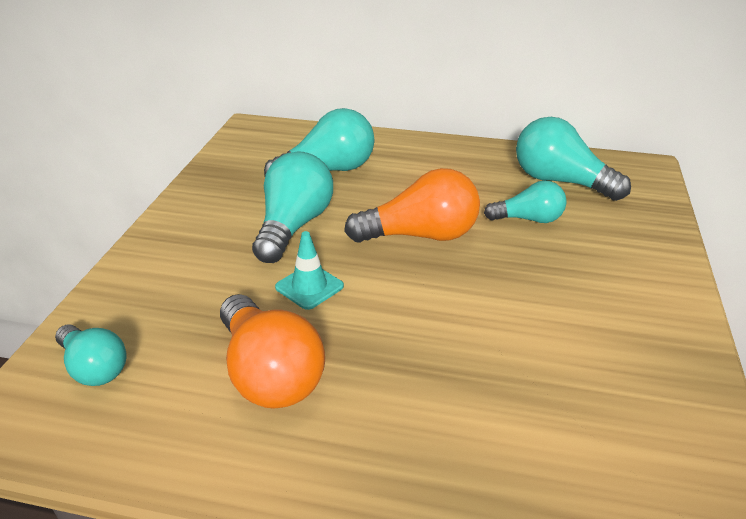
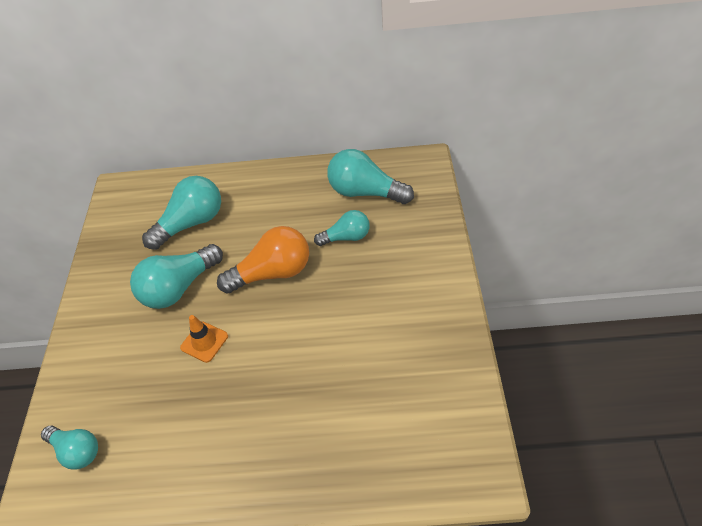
camera: 10 degrees left, 15 degrees up
(269, 373) = (195, 422): orange light bulb -> none
(293, 226) = (179, 287): turquoise light bulb -> turquoise light bulb turned 135 degrees counterclockwise
(309, 287) = (204, 342): turquoise traffic cone -> orange traffic cone

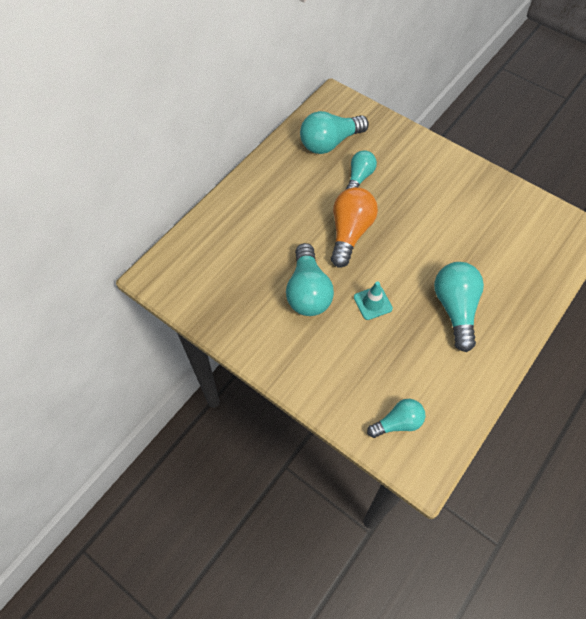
camera: 55 degrees left, 10 degrees up
(191, 223) = (250, 251): turquoise light bulb -> turquoise light bulb (455, 309)
(204, 342) = (372, 303): orange traffic cone -> turquoise traffic cone

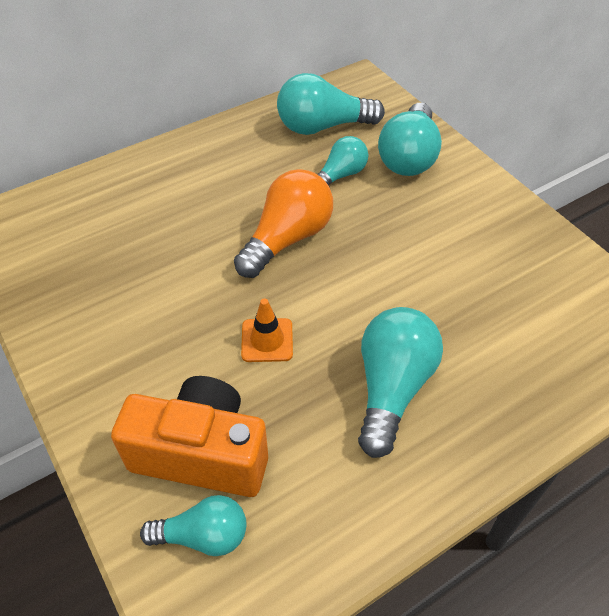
camera: 20 degrees right, 10 degrees down
(308, 291) = (182, 297): turquoise light bulb -> turquoise light bulb (408, 157)
(372, 303) = (267, 340): turquoise traffic cone -> orange traffic cone
(372, 380) = (201, 453): none -> orange camera

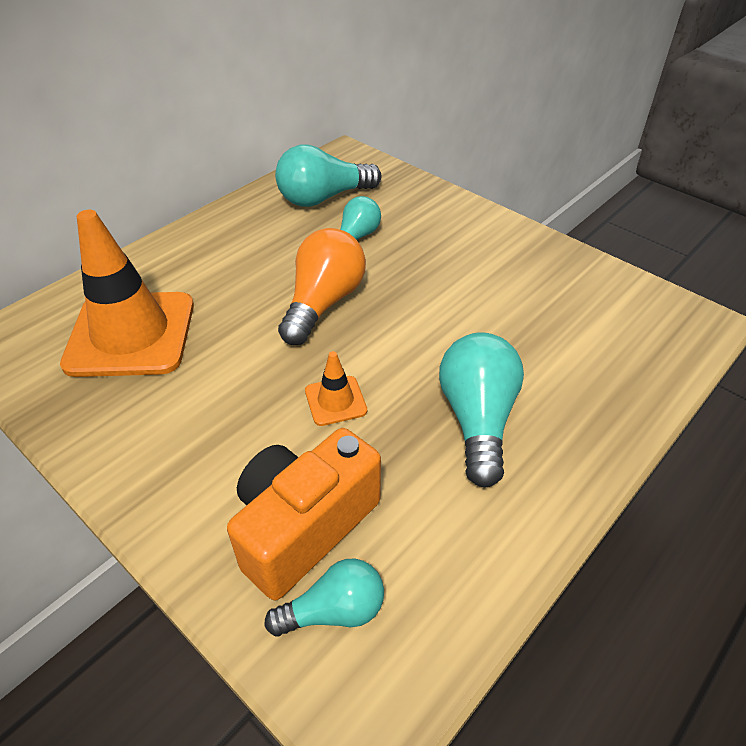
camera: 15 degrees left, 5 degrees down
(108, 237) = (131, 334): none -> orange traffic cone
(201, 453) = (304, 527): orange camera -> orange camera turned 45 degrees counterclockwise
(408, 157) = (416, 211): turquoise light bulb -> none

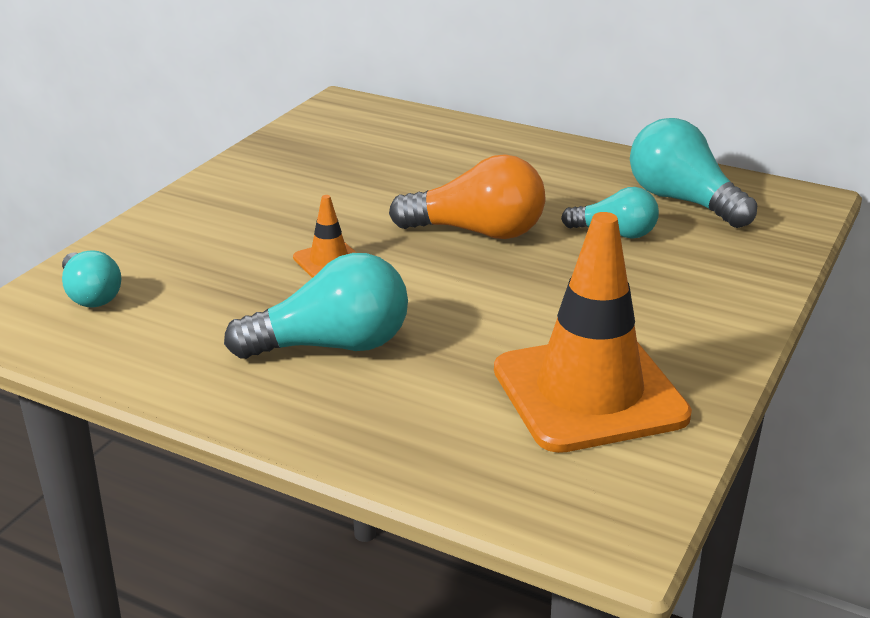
camera: 75 degrees right, 15 degrees down
(131, 334) = (377, 151): orange traffic cone -> orange traffic cone (589, 393)
(304, 527) = (172, 269): orange camera -> none

